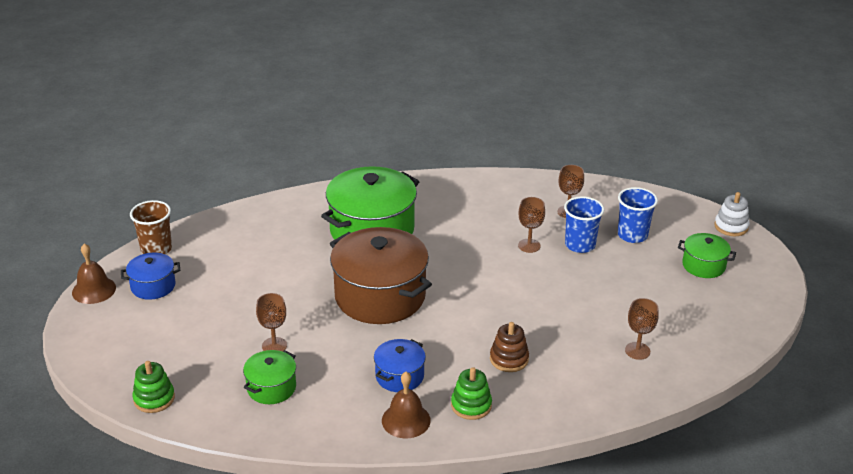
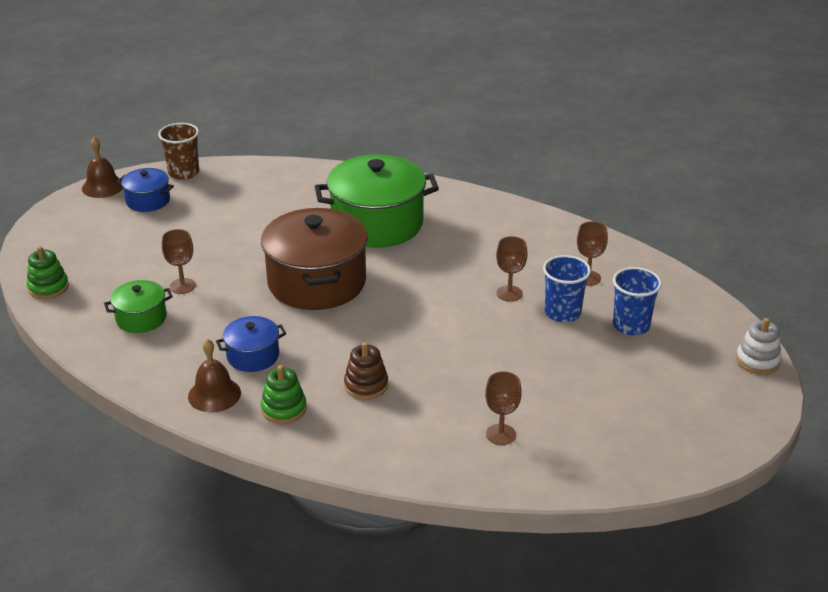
camera: 35 degrees right, 0 degrees up
(703, 265) = (675, 386): green pot -> none

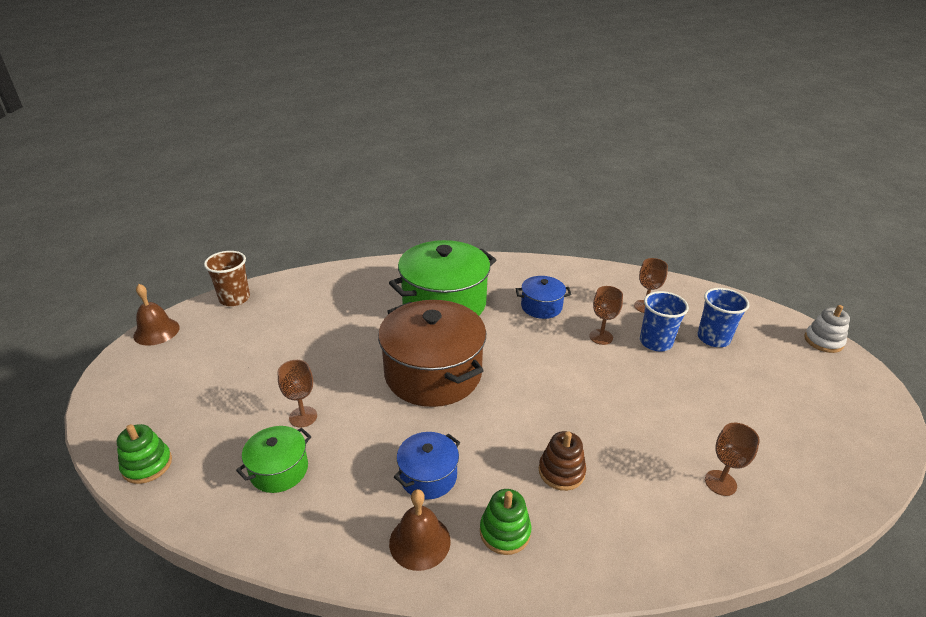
camera: 25 degrees left, 0 degrees up
(148, 201) = (213, 334): blue pot -> blue pot (541, 307)

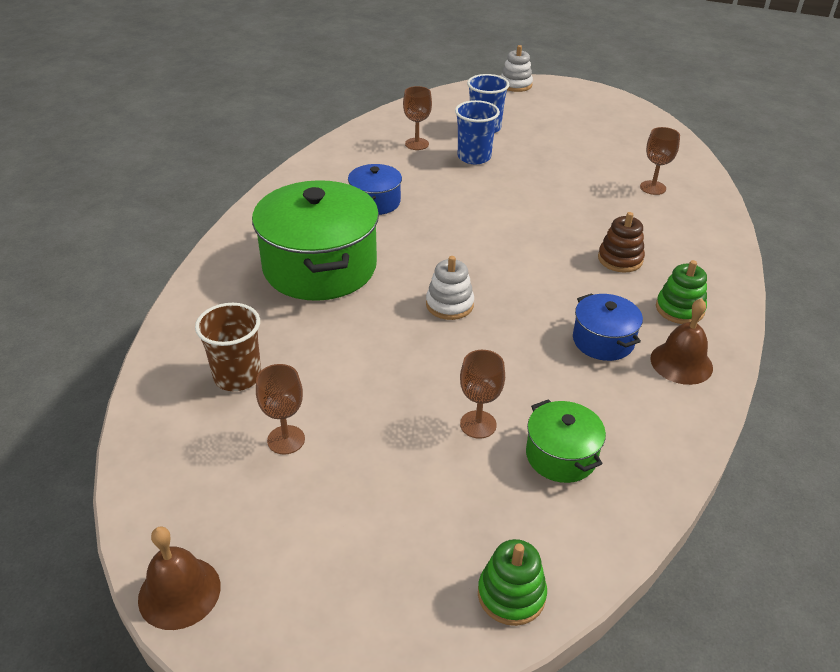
camera: 70 degrees left, 5 degrees up
(234, 299) = (152, 477): brown cup -> brown cup (237, 376)
(433, 373) = (449, 304): brown pot -> white stacking toy
(601, 337) = (449, 182): brown goblet -> brown goblet (286, 440)

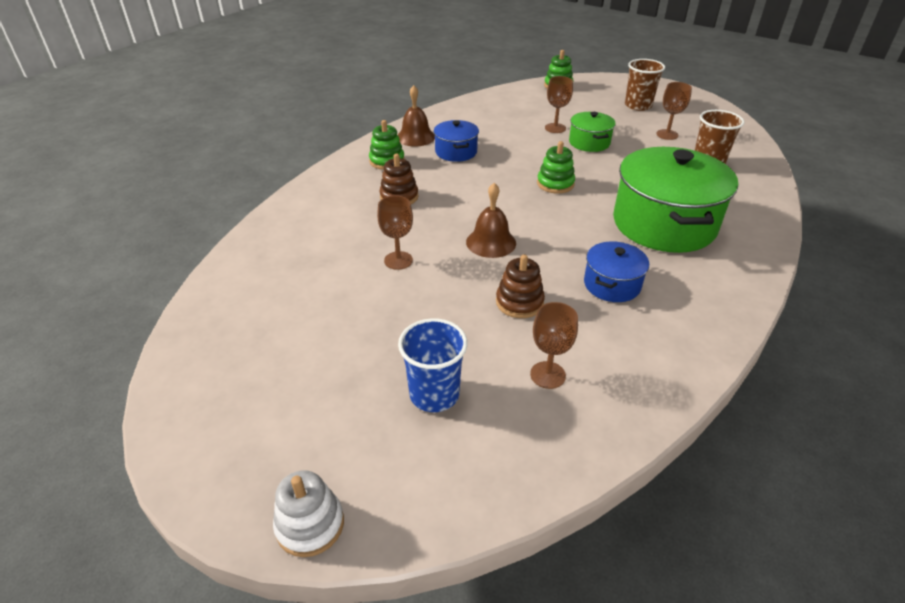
camera: 165 degrees left, 0 degrees up
(179, 592) = (703, 100): brown bell -> brown bell (491, 242)
(329, 534) = (638, 106): none -> brown cup
(449, 180) = (519, 302): none -> brown stacking toy
(449, 304) = (555, 184): white stacking toy -> green stacking toy
(474, 157) = (475, 335): blue cup -> none
(561, 456) = (515, 114): green pot -> green pot (589, 142)
(653, 188) = (299, 258): brown goblet -> brown goblet (398, 260)

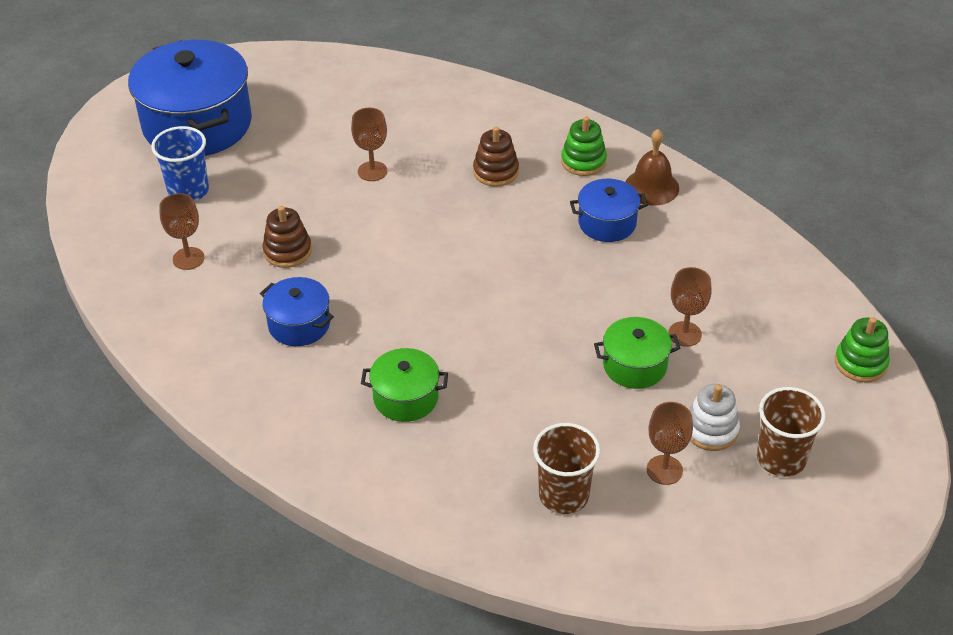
camera: 95 degrees right, 5 degrees up
(304, 407) = (197, 124): none -> blue pot
(310, 525) = (98, 134): white stacking toy -> white stacking toy (711, 430)
(491, 242) = (392, 239): brown bell -> none
(555, 184) = (515, 310): green stacking toy -> none
(664, 224) = (406, 398): green pot -> green pot, size x0.49

